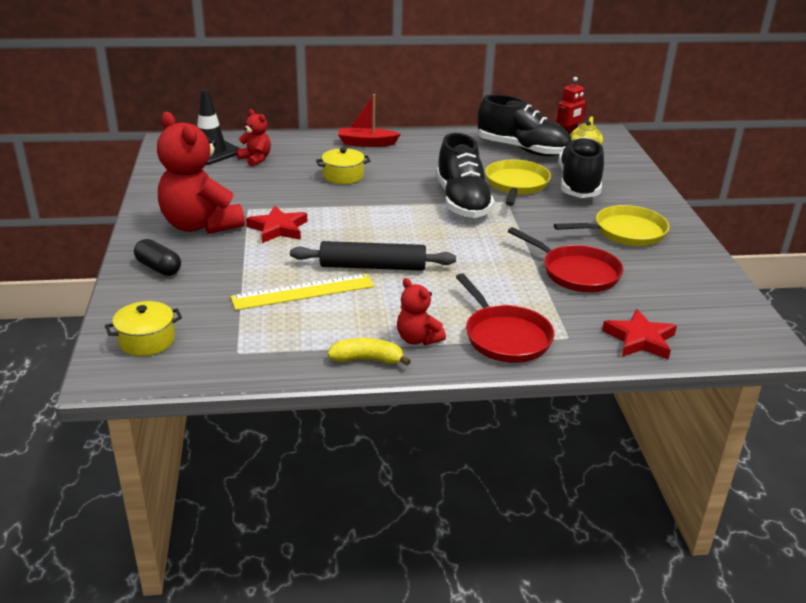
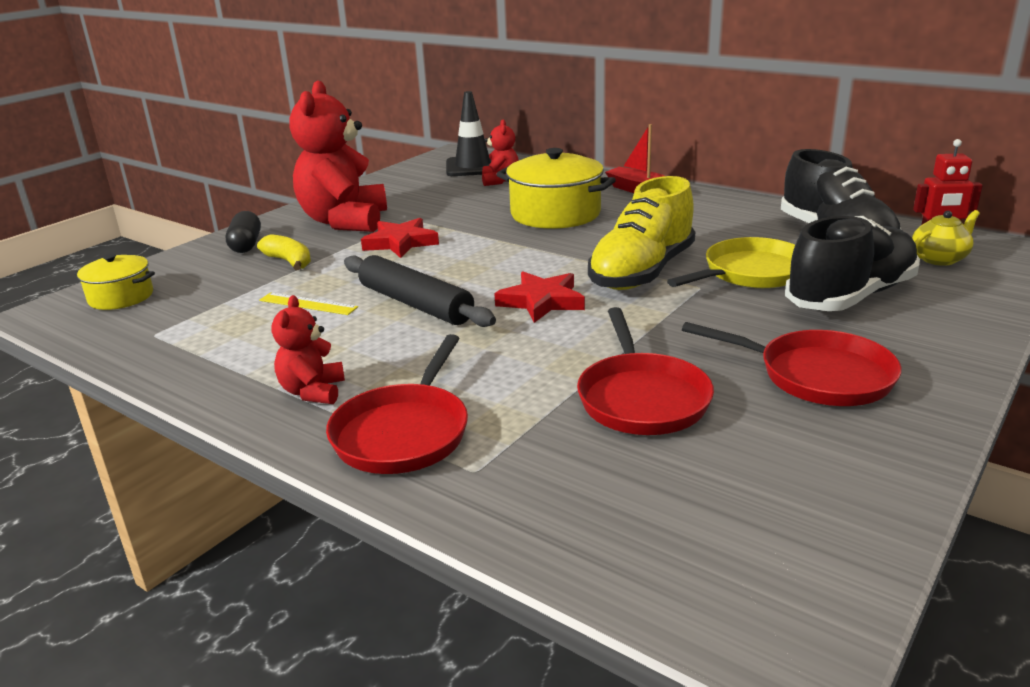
camera: 45 degrees right, 5 degrees down
(303, 292) = (308, 304): yellow ruler -> yellow ruler, size x0.59
(343, 176) = (555, 214): yellow pot -> yellow pot, size x1.72
(367, 360) = (229, 390): yellow banana -> yellow banana (289, 261)
(462, 202) = (642, 272): black shoe -> yellow shoe
(624, 232) = (816, 375): yellow pan -> red pan
(640, 339) = (571, 523): red star -> red star (541, 301)

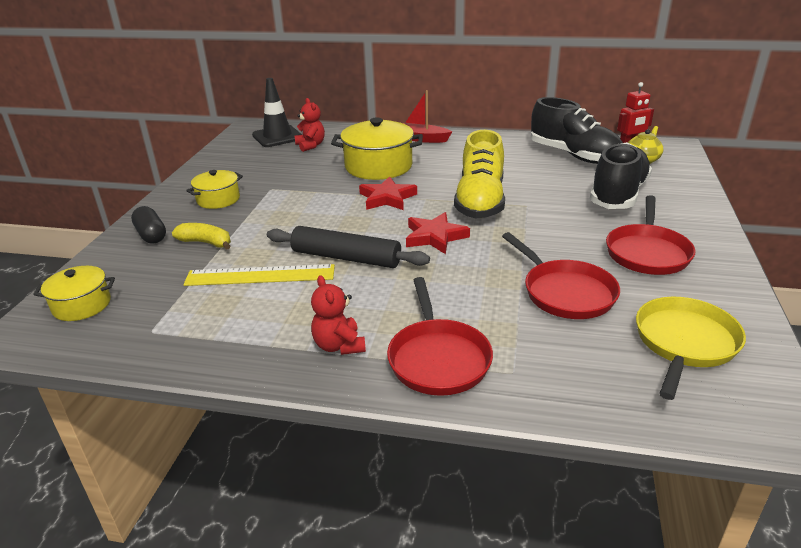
camera: 25 degrees left, 5 degrees up
(308, 304) = (260, 275): yellow ruler -> yellow ruler, size x1.70
(344, 221) = (218, 199): red teddy bear -> yellow pot
(400, 243) = (283, 210): red star -> red star (387, 198)
(750, 273) = (547, 189): yellow pan -> yellow pan (684, 343)
(816, 375) = (647, 252): red pan -> red pan turned 105 degrees clockwise

